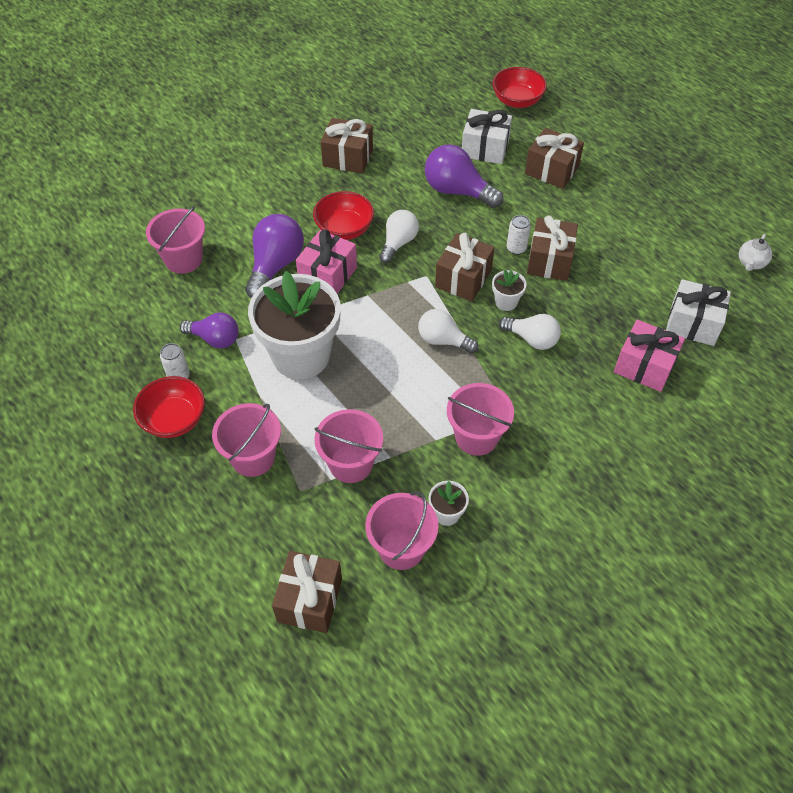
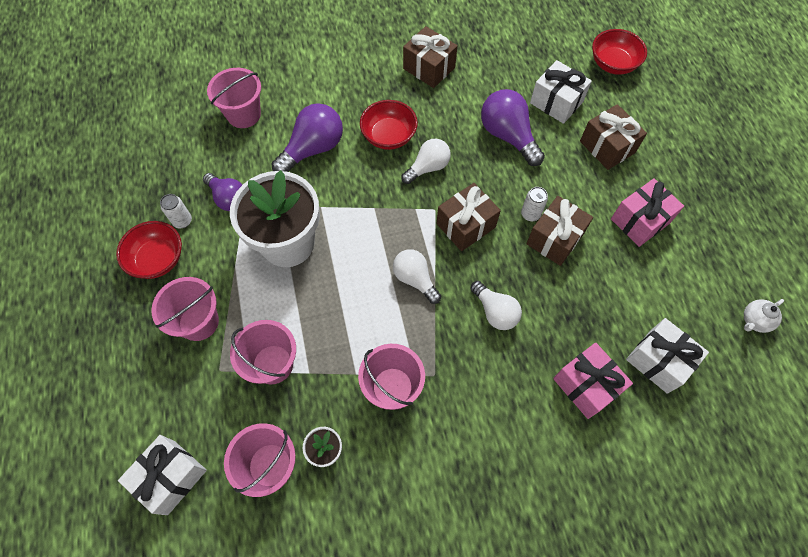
camera: 25 degrees right, 10 degrees up
(309, 600) = (171, 477): brown gift -> white gift
(328, 275) = (351, 175): pink gift -> pink gift (640, 221)
(506, 302) = (491, 264): white flower pot -> none

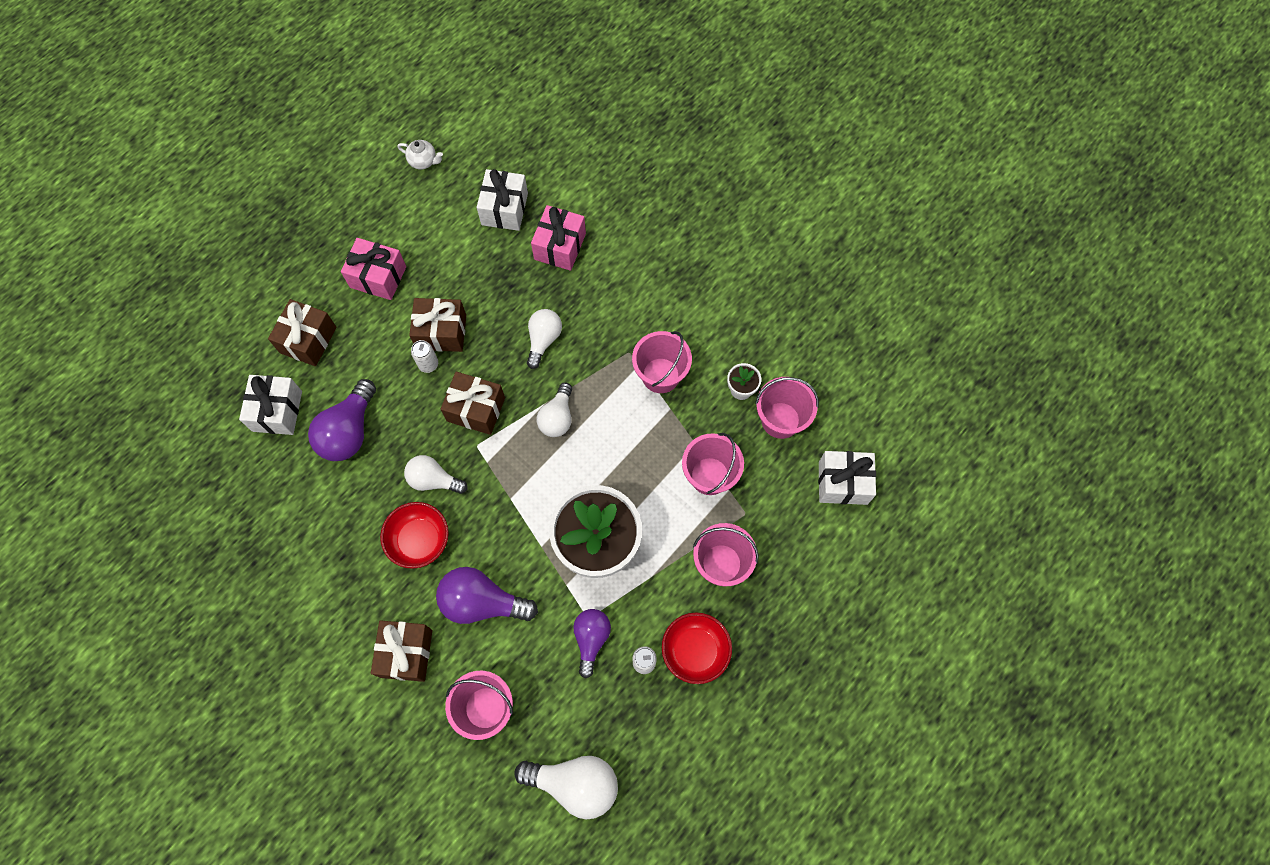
camera: 125 degrees left, 5 degrees up
(152, 136) = (575, 783): none -> white light bulb
(429, 68) = (303, 560): brown gift -> brown gift (406, 653)
(613, 64) = (190, 385): red bowl -> none

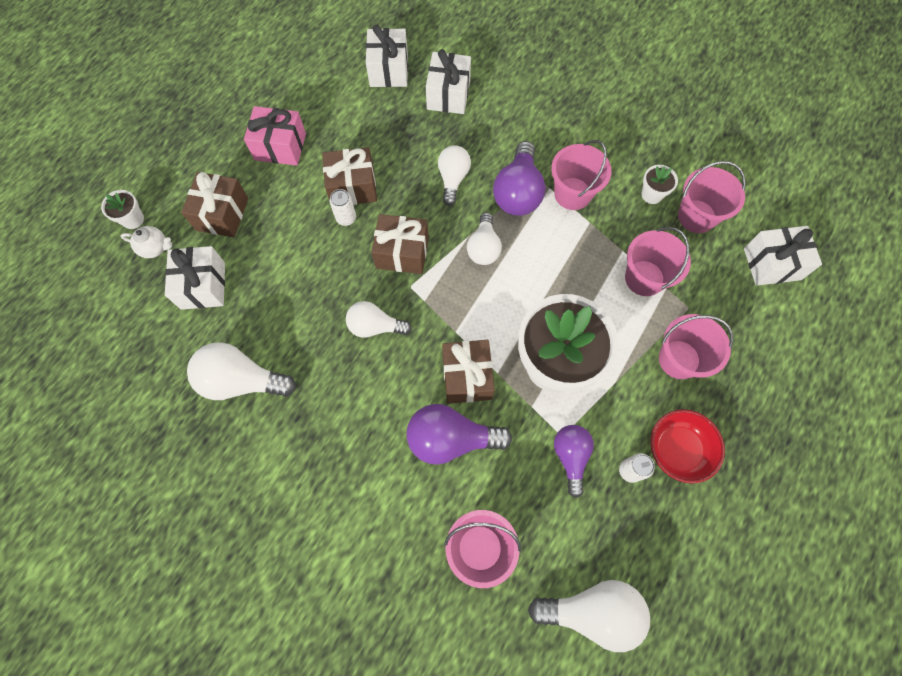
camera: 10 degrees left, 0 degrees up
(221, 331) = (133, 219): none -> white flower pot
(297, 512) = (241, 381): none -> white light bulb
(349, 431) = (280, 293): purple light bulb -> purple light bulb (518, 192)
(406, 653) = (384, 505): brown gift -> brown gift (467, 377)
(419, 540) = (373, 388): red bowl -> none
(423, 161) = (303, 40): white teapot -> white teapot (155, 248)
(560, 246) = (448, 95): pink gift -> white gift

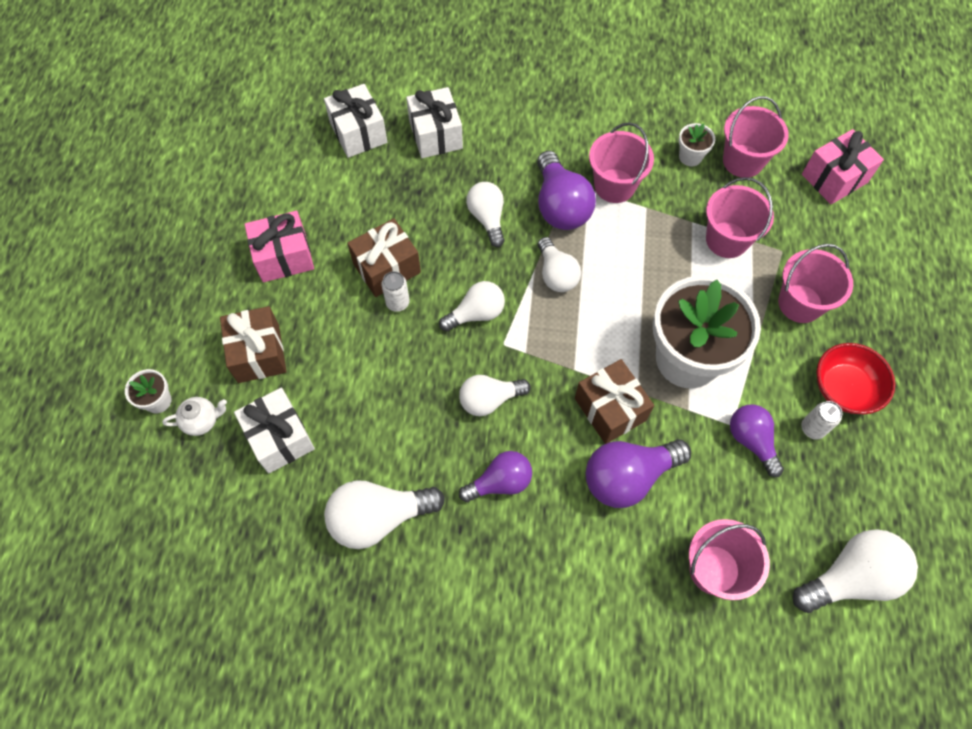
camera: 25 degrees left, 5 degrees down
(347, 396) = (500, 482): none -> purple light bulb
(402, 253) = (476, 314): brown gift -> white light bulb
(772, 264) = (834, 178): white gift -> pink gift

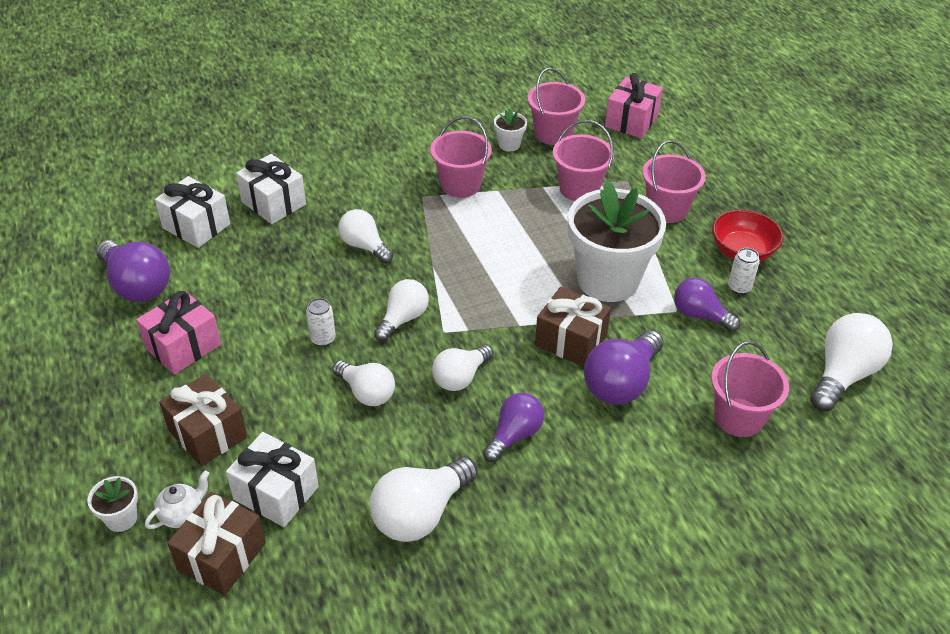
camera: 30 degrees left, 20 degrees down
(386, 268) = (294, 317): brown gift -> brown gift (221, 556)
(556, 274) = (455, 263): white light bulb -> white light bulb (366, 393)
(560, 206) = (423, 214): purple light bulb -> purple light bulb (137, 285)

